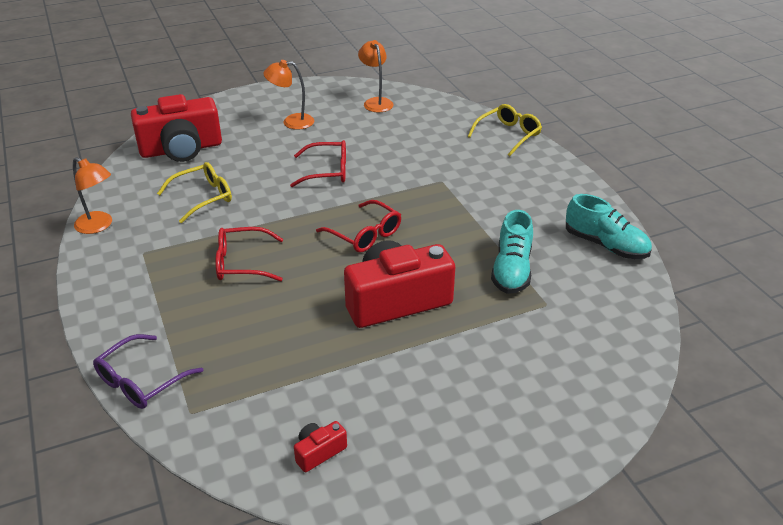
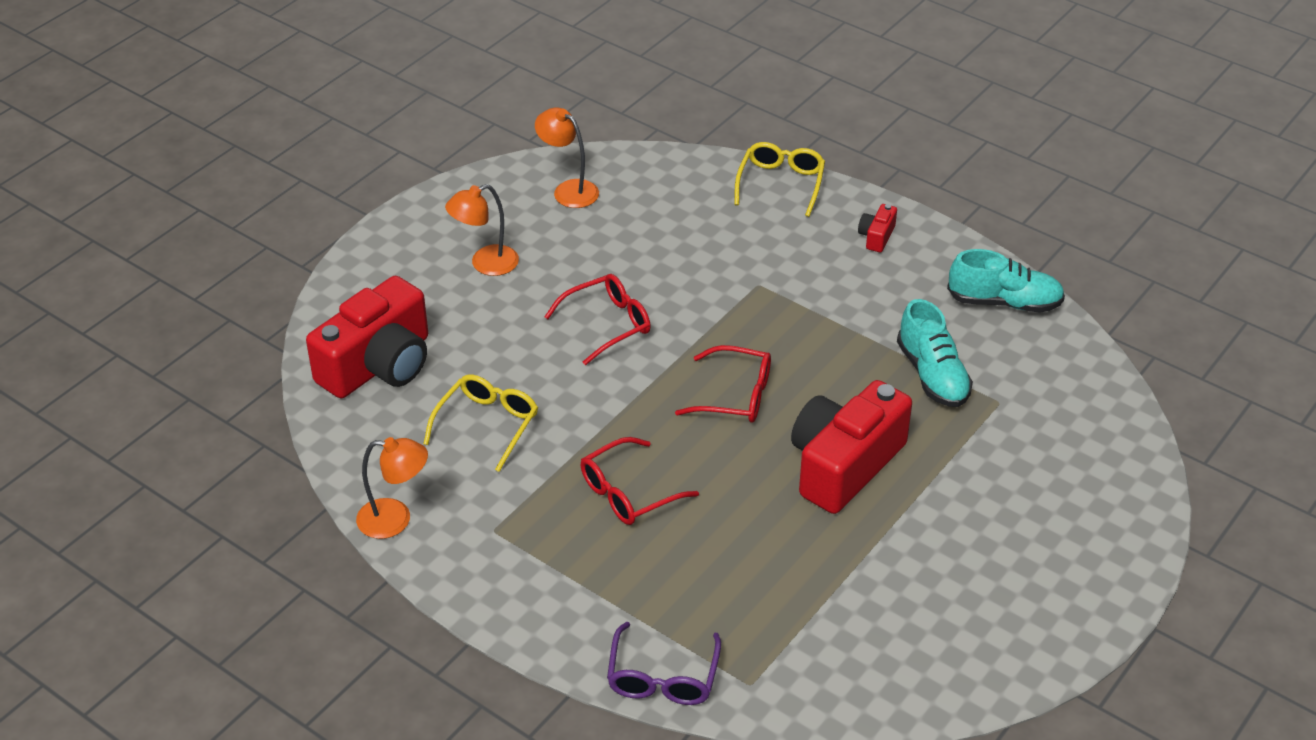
camera: 30 degrees left, 5 degrees up
(319, 452) = (914, 660): red camera -> red camera (876, 236)

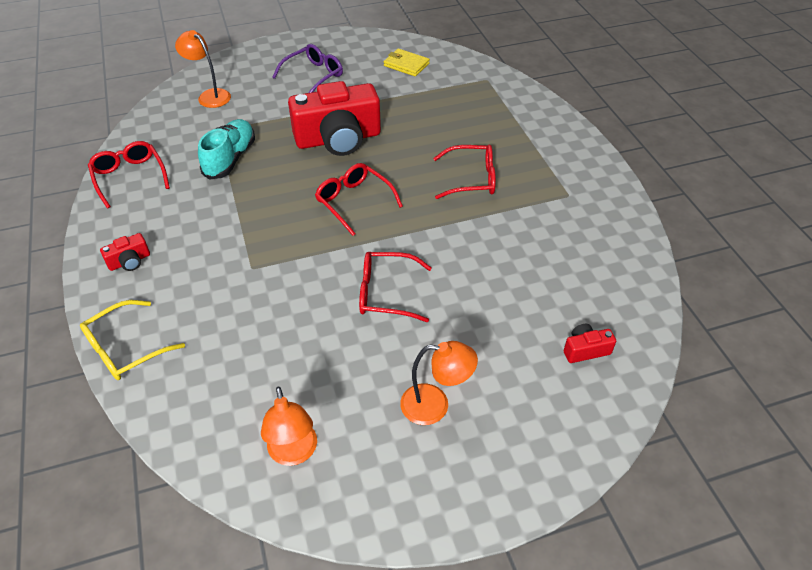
camera: 145 degrees left, 5 degrees up
(379, 365) = (585, 350): red camera -> red camera, size x0.41
(395, 519) = (629, 228): orange lamp -> orange lamp (209, 96)
(487, 425) = (530, 260): yellow glasses -> none
(662, 677) = (526, 97): purple glasses -> purple glasses (314, 76)
(898, 648) = (406, 65): none -> yellow wallet
(1004, 302) = (129, 177): turquoise shoe -> red glasses

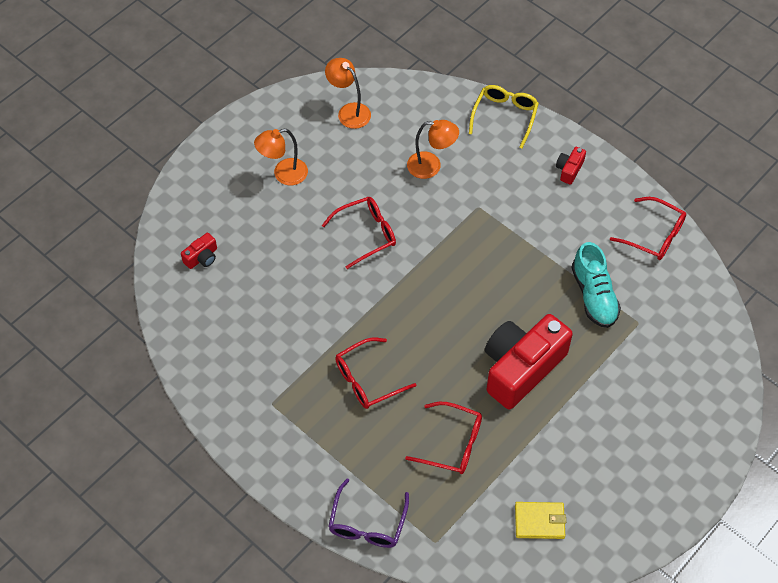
camera: 150 degrees right, 10 degrees up
(209, 96) = (693, 362): orange lamp -> orange lamp (431, 166)
(314, 76) = (621, 447): purple glasses -> purple glasses (367, 523)
(354, 202) = (451, 303): red glasses -> red glasses (452, 444)

